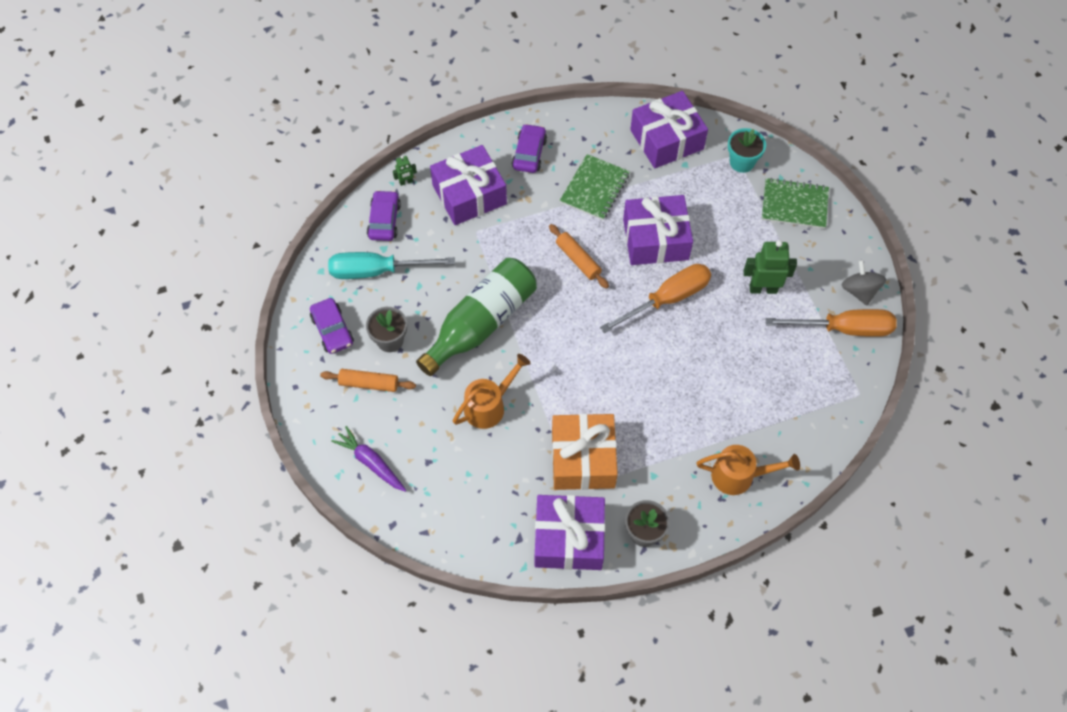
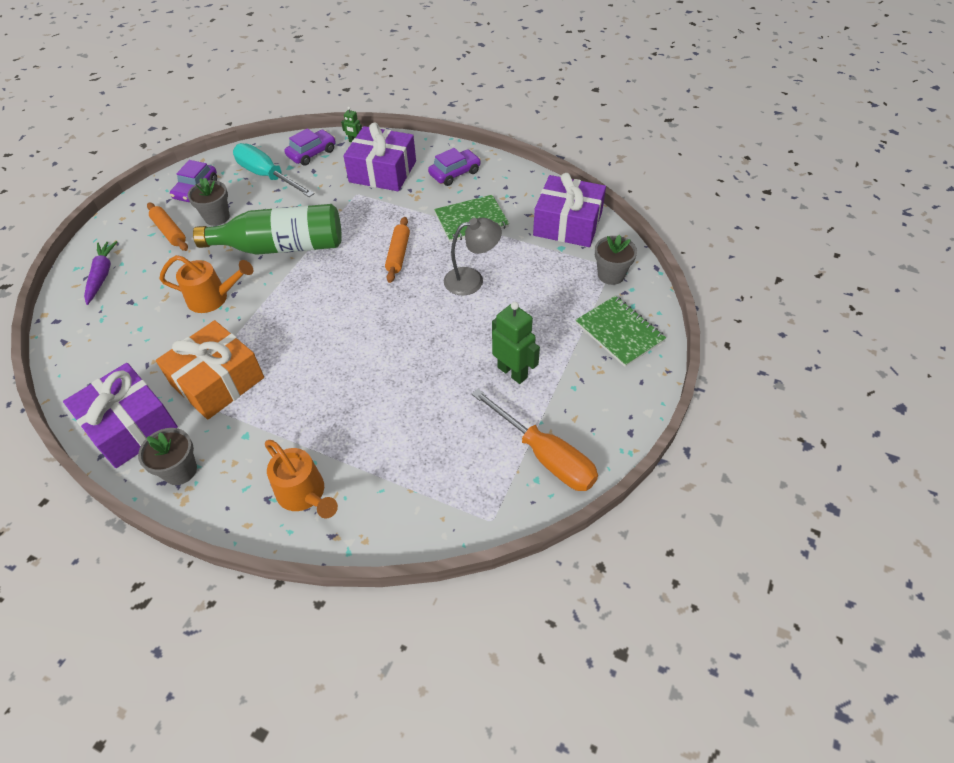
camera: 45 degrees right, 10 degrees down
(655, 239) = (472, 279): purple gift -> grey lamp
(667, 299) = (426, 324): orange screwdriver -> none
(742, 162) = (611, 275): turquoise flower pot -> grey flower pot
(859, 291) = (598, 437): grey spinning top -> none

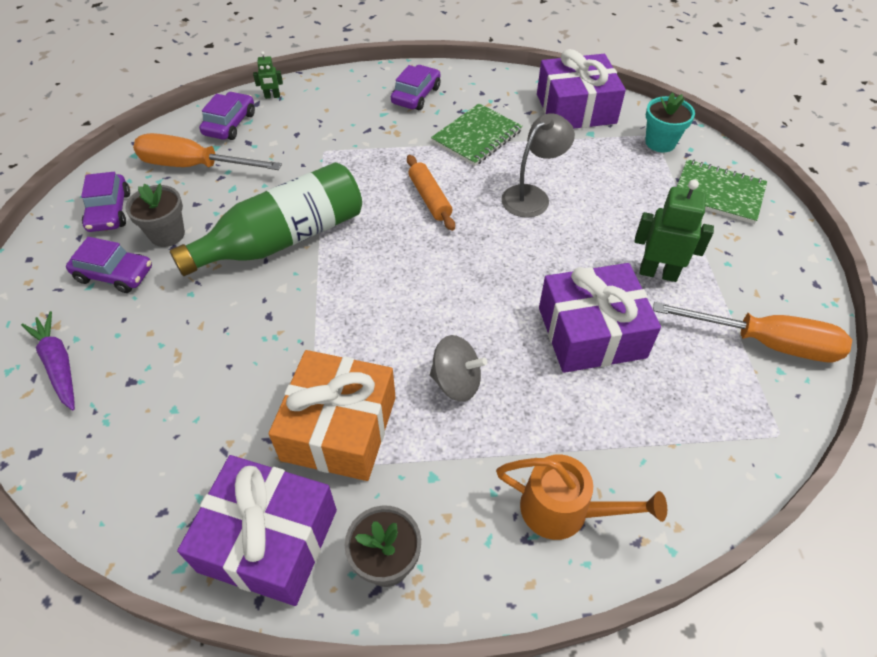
camera: 30 degrees left, 0 degrees up
(169, 232) = (114, 274): orange rolling pin -> purple car
(214, 298) = (247, 331): orange watering can -> none
(267, 176) = (194, 166): turquoise screwdriver -> orange screwdriver
(309, 385) = (456, 382): none -> grey spinning top
(383, 171) = (333, 118): purple gift -> purple gift (591, 332)
(611, 275) = (660, 142): grey flower pot -> turquoise flower pot

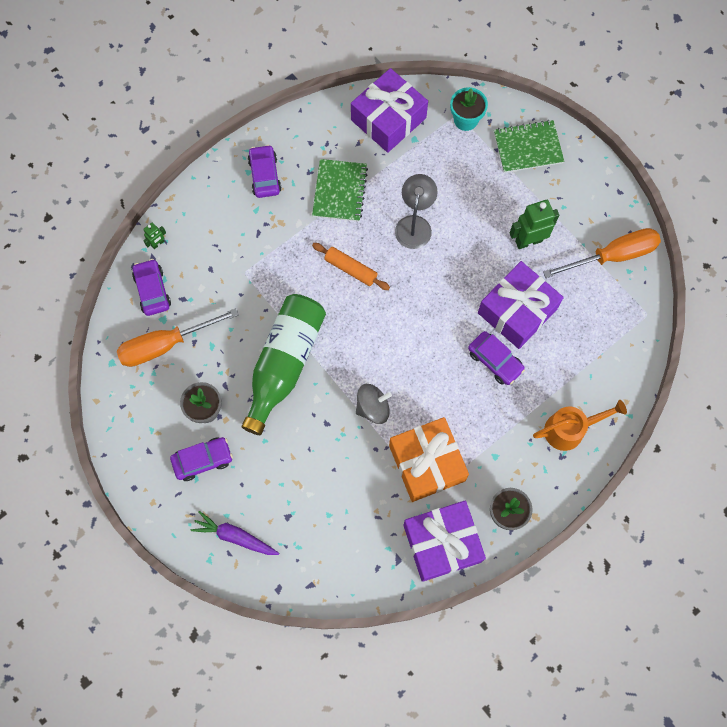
camera: 35 degrees left, 20 degrees up
(109, 211) = (147, 419): purple car -> purple car (495, 360)
(456, 382) = (467, 393): grey spinning top -> grey spinning top (373, 408)

